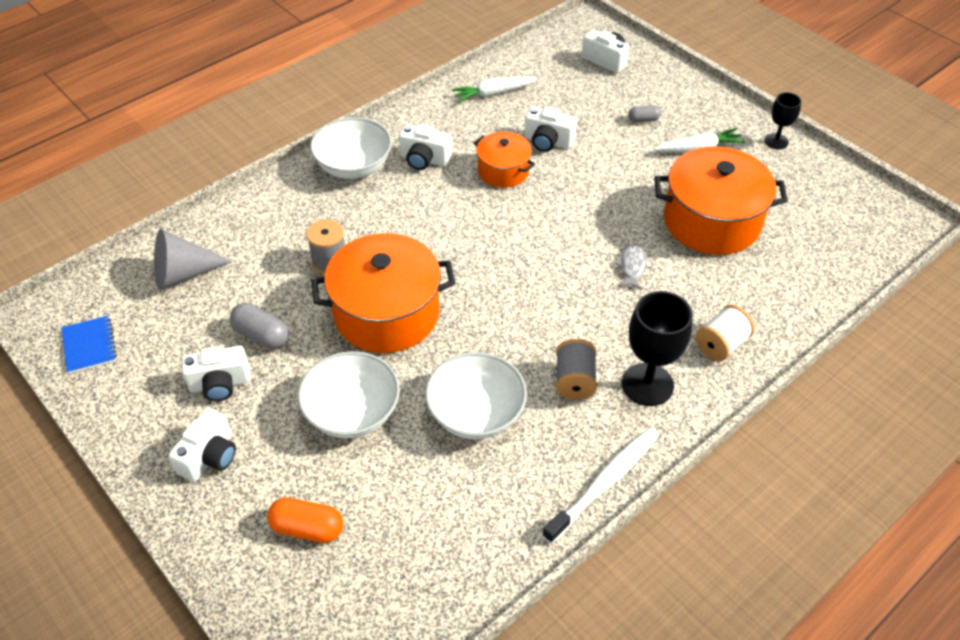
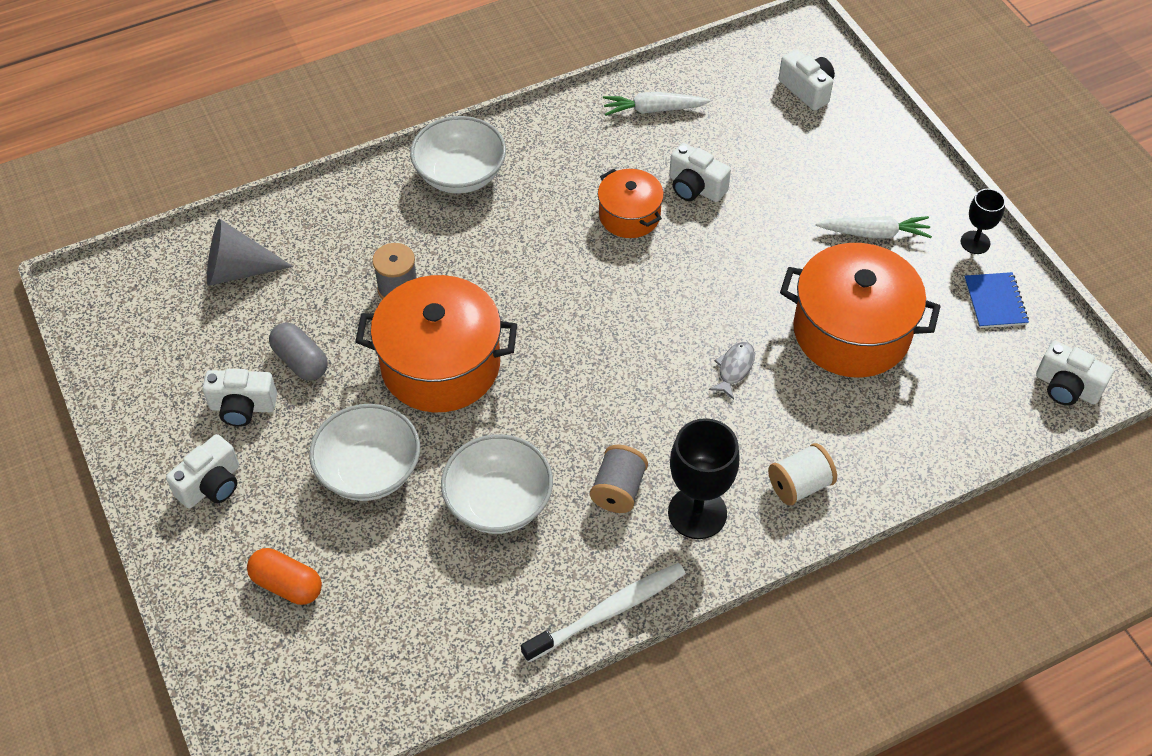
camera: 15 degrees right, 5 degrees up
(89, 346) = (121, 333): blue notebook -> blue notebook (995, 301)
(424, 159) = (543, 182): white camera -> white camera (1066, 387)
(643, 120) = (822, 181): grey capsule -> none

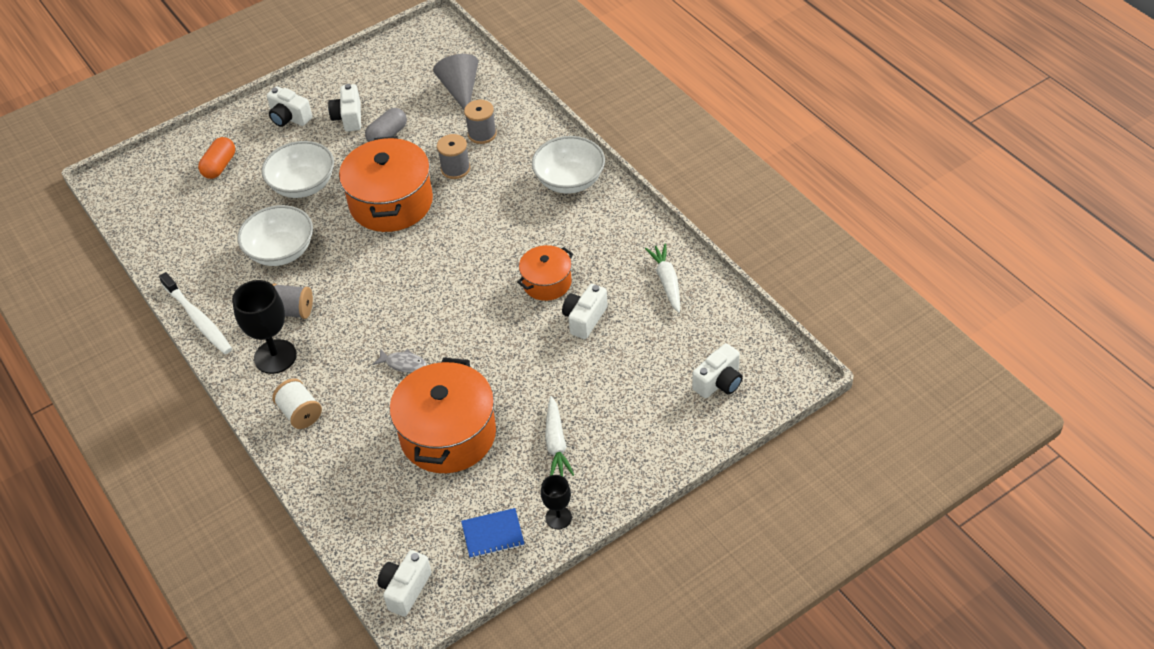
camera: 85 degrees right, 5 degrees down
(339, 254) = (482, 134): none -> grey spool

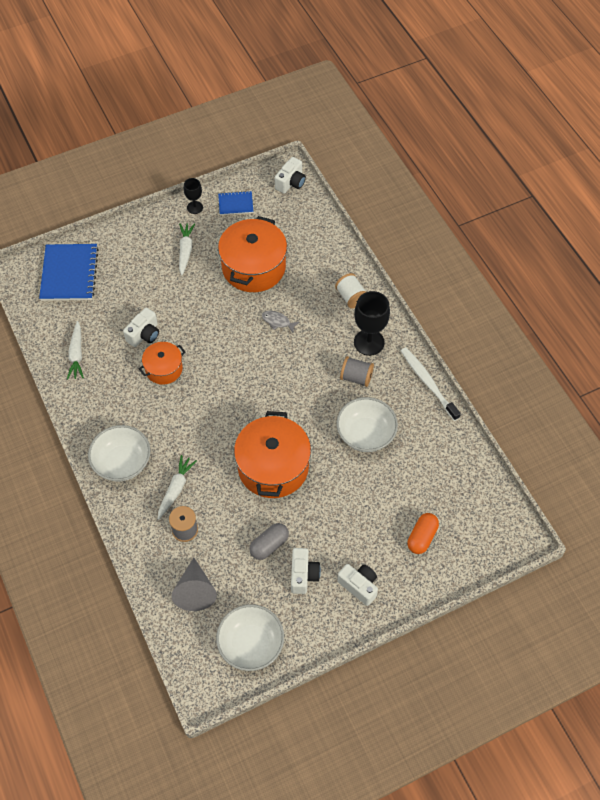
camera: 175 degrees left, 10 degrees up
(303, 185) = (347, 500): white bowl -> white bowl (251, 644)
(455, 169) = (214, 493): grey spool -> none
(501, 166) = (175, 489): none -> white carrot
(719, 382) = (69, 274): white camera -> blue notebook

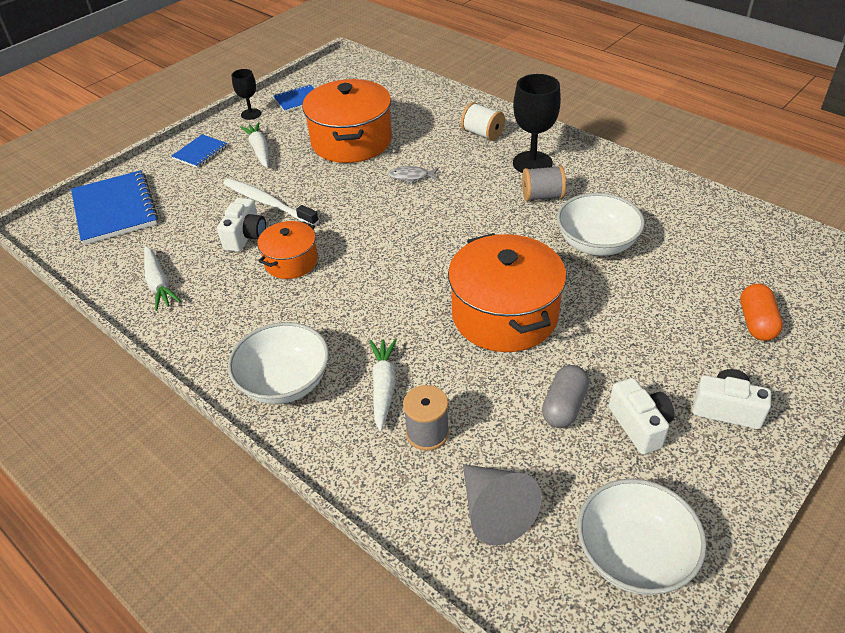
camera: 20 degrees left, 15 degrees down
(144, 237) = (200, 152): none -> blue notebook
(291, 183) = (351, 70): white camera -> none
(428, 382) = (628, 176): white toothbrush -> white toothbrush (268, 203)

